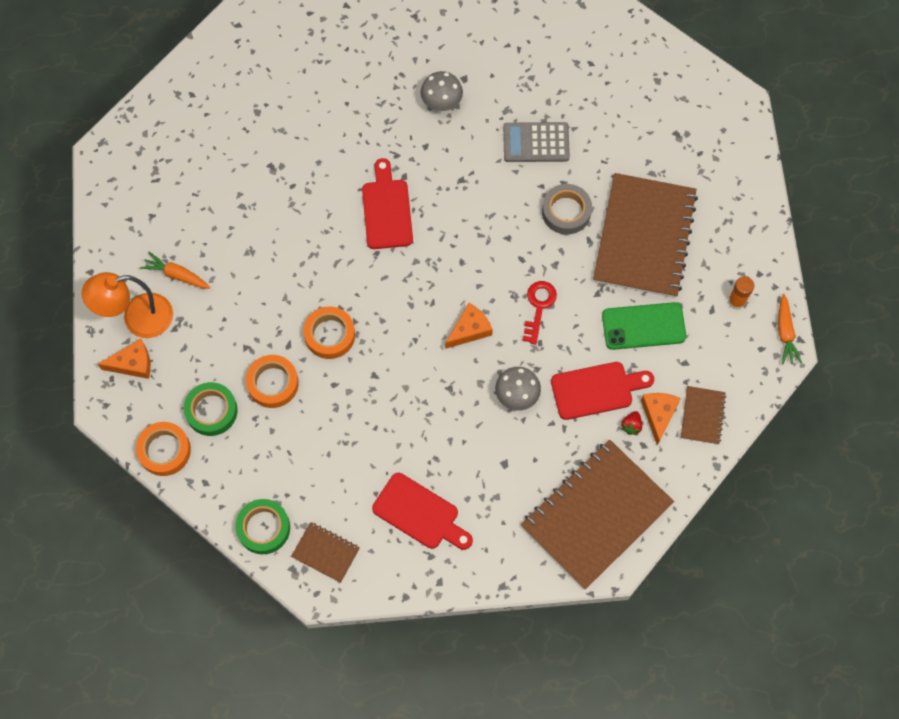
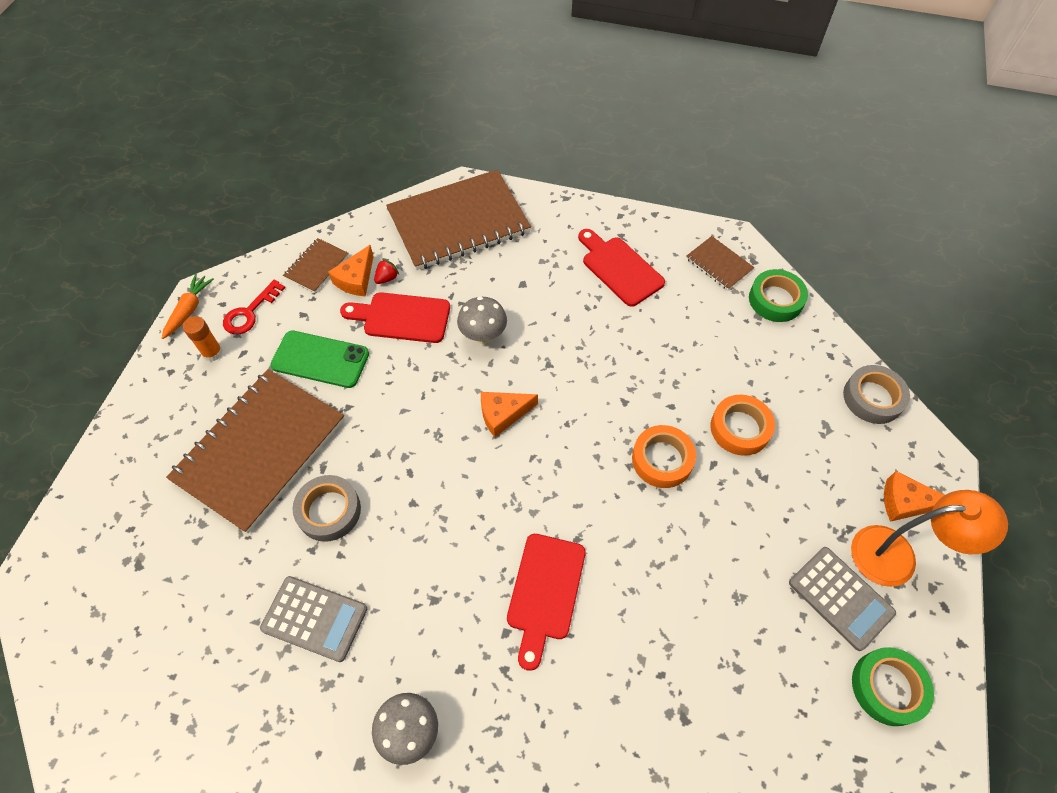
camera: 160 degrees left, 10 degrees down
(164, 450) = (872, 398): orange tape -> grey tape
(177, 275) = (840, 598): orange carrot -> grey calculator
(211, 411) = (815, 421): green tape -> green tape (887, 687)
(538, 307) = (417, 414): red key -> red key (250, 312)

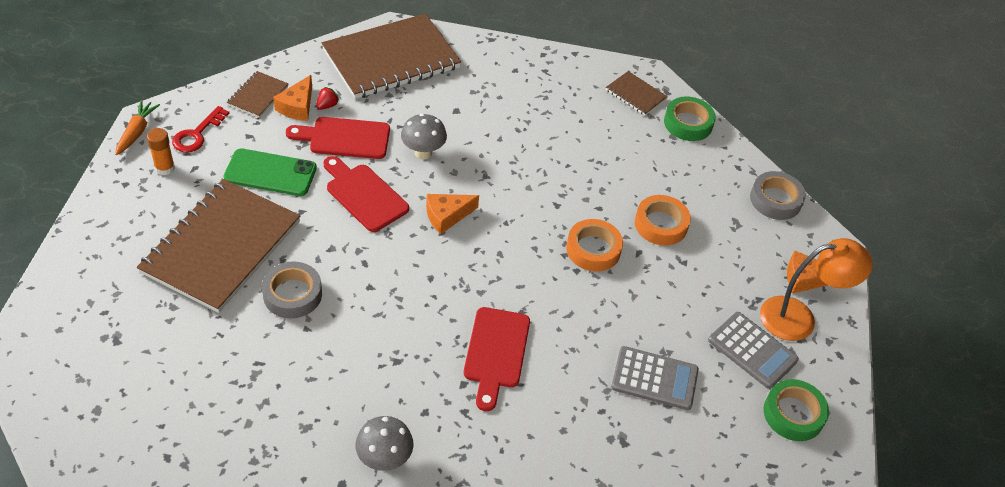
camera: 10 degrees left, 10 degrees down
(314, 618) = (288, 377): grey calculator -> grey calculator (654, 378)
(619, 268) = (545, 98): red cutting board -> red cutting board (364, 195)

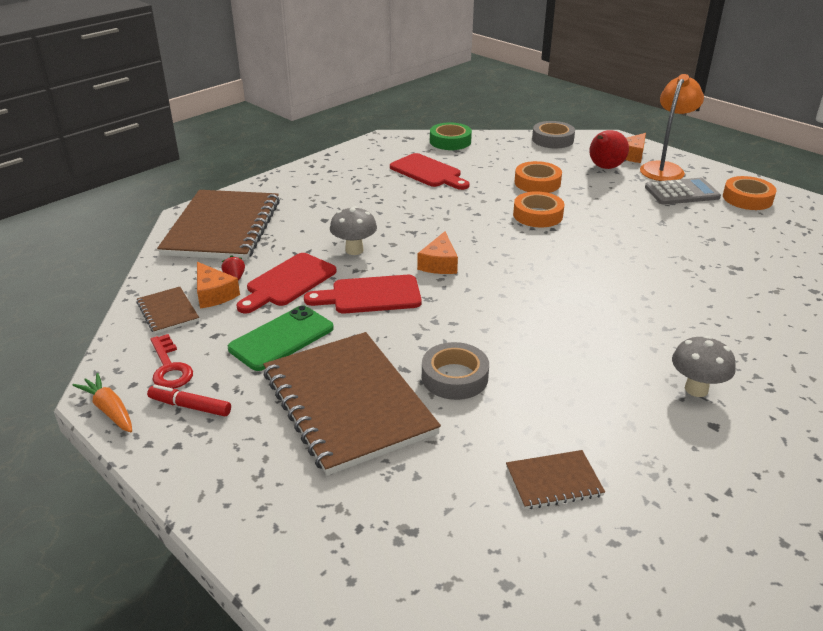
camera: 50 degrees left, 15 degrees down
(165, 168) = (190, 406): orange glue stick -> red marker
(496, 352) = (611, 291): red cutting board -> red cutting board (428, 172)
(636, 94) = (400, 148): brown notebook -> brown notebook (553, 481)
(654, 378) = (684, 235): grey calculator -> none
(749, 266) = (604, 168): none -> red pear
(793, 414) = (747, 198): green tape -> orange tape

